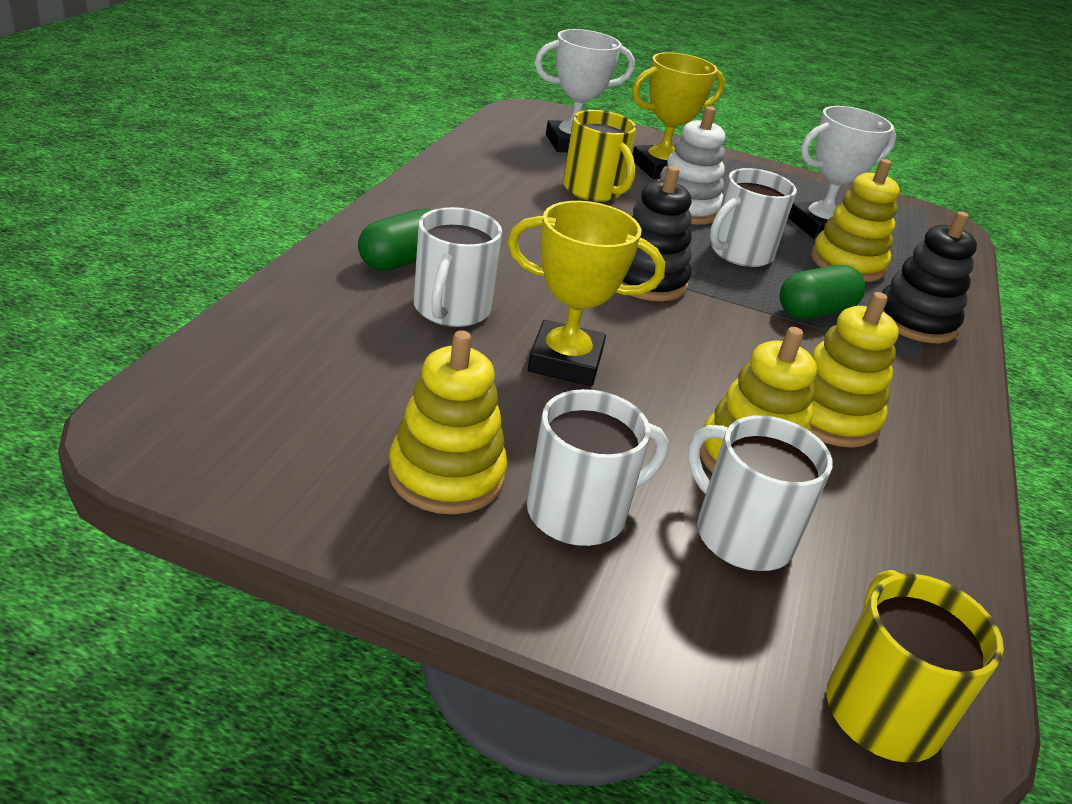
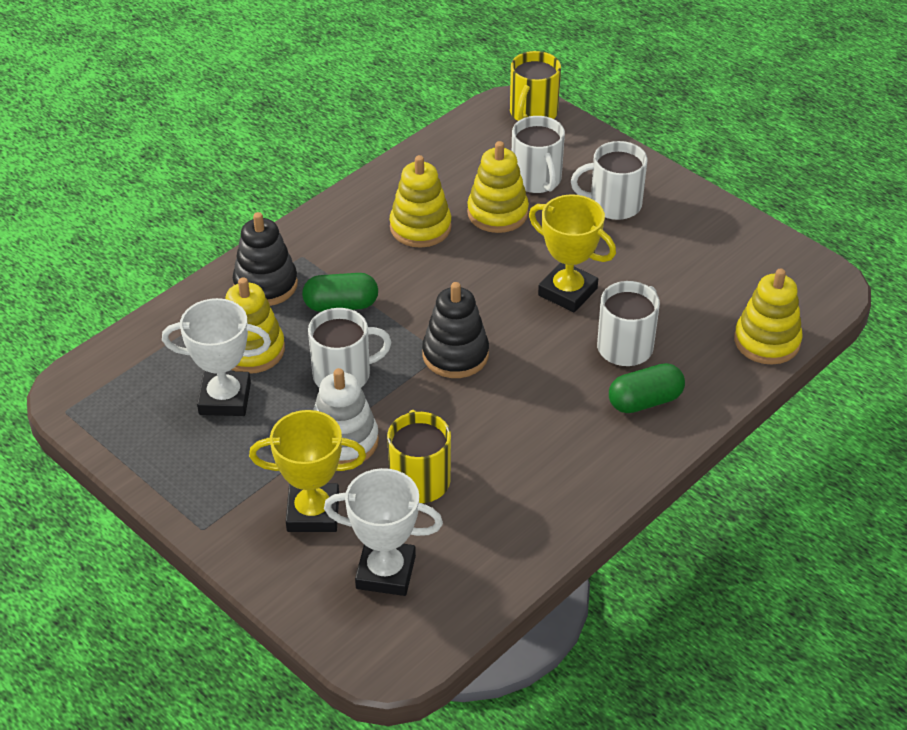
camera: 150 degrees left, 10 degrees up
(446, 475) = (674, 234): yellow stacking toy -> yellow stacking toy (767, 341)

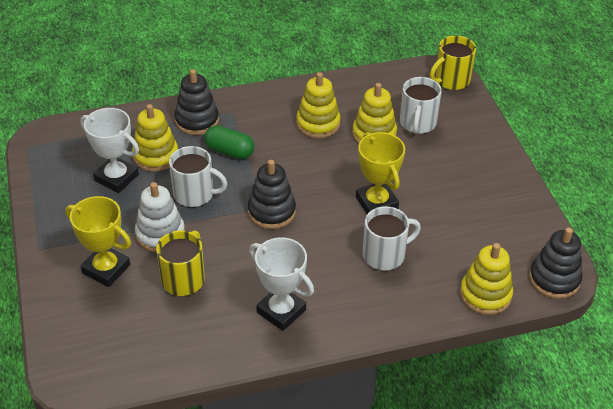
camera: 30 degrees right, 0 degrees up
(386, 572) = (115, 326): white trophy -> white trophy (281, 311)
(613, 204) = (455, 159): white mug -> none
(645, 401) = (367, 296): green capsule -> none
(822, 292) = (554, 279): none -> black stacking toy

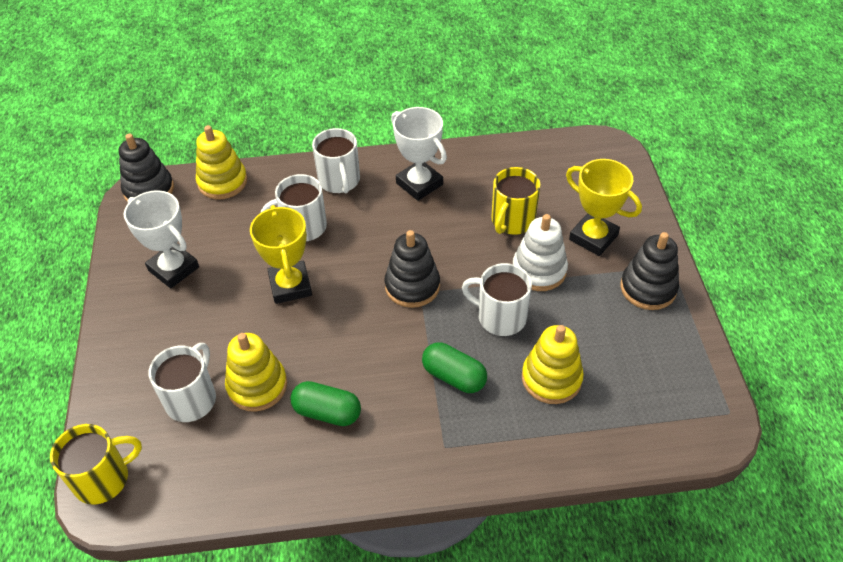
camera: 170 degrees left, 5 degrees up
(116, 178) = (598, 349): white trophy -> white trophy (173, 269)
(197, 120) = (496, 435): black stacking toy -> black stacking toy (648, 288)
(318, 124) = (327, 412): yellow stacking toy -> green capsule
(365, 307) = (339, 181): none -> white mug

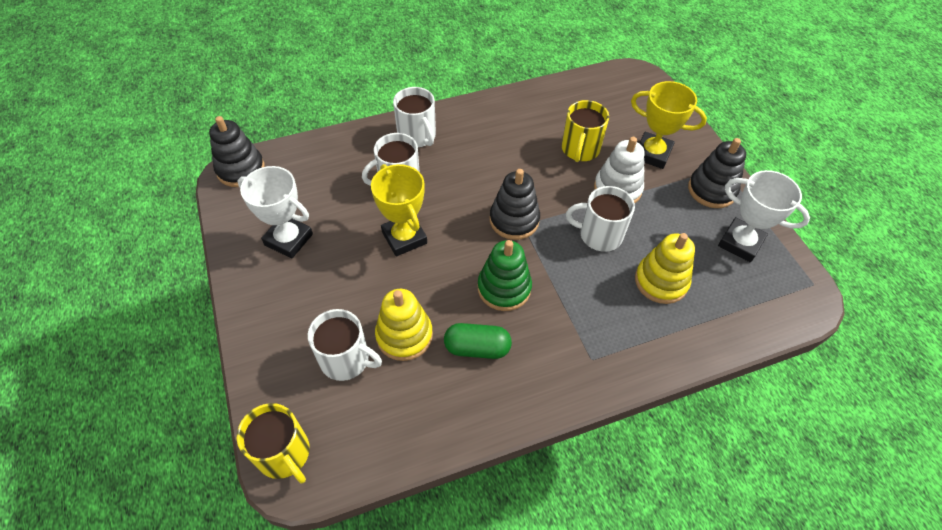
camera: 15 degrees left, 5 degrees up
(103, 478) = (284, 454): yellow mug -> yellow mug turned 90 degrees clockwise
(191, 399) = (346, 359): white mug -> white mug turned 105 degrees clockwise
(222, 182) = (309, 152): yellow stacking toy -> none
(376, 356) = (504, 288): none -> green stacking toy
(419, 184) = (489, 129): white trophy -> white trophy (740, 243)
(454, 376) = (578, 294): green capsule -> none

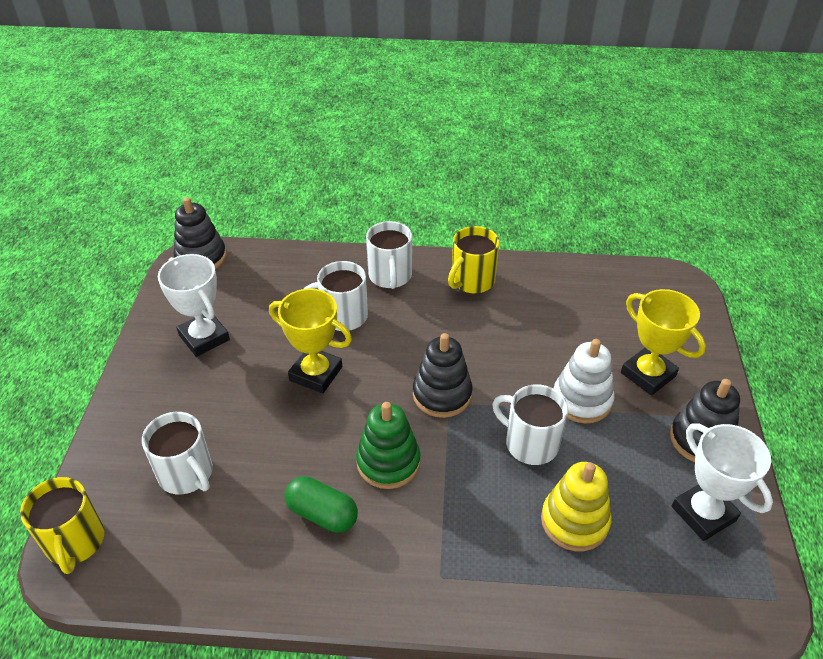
camera: 25 degrees right, 10 degrees down
(404, 237) = (316, 373): yellow trophy -> yellow trophy turned 60 degrees counterclockwise
(404, 335) = (256, 472): yellow stacking toy -> none
(580, 149) = (562, 343): yellow mug -> yellow mug (472, 281)

